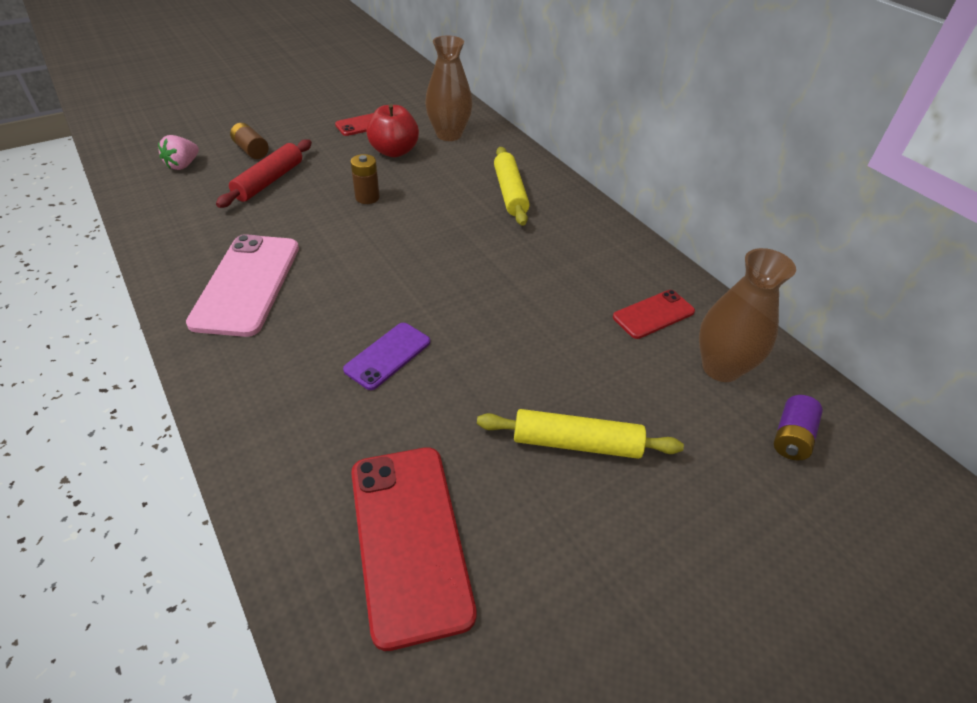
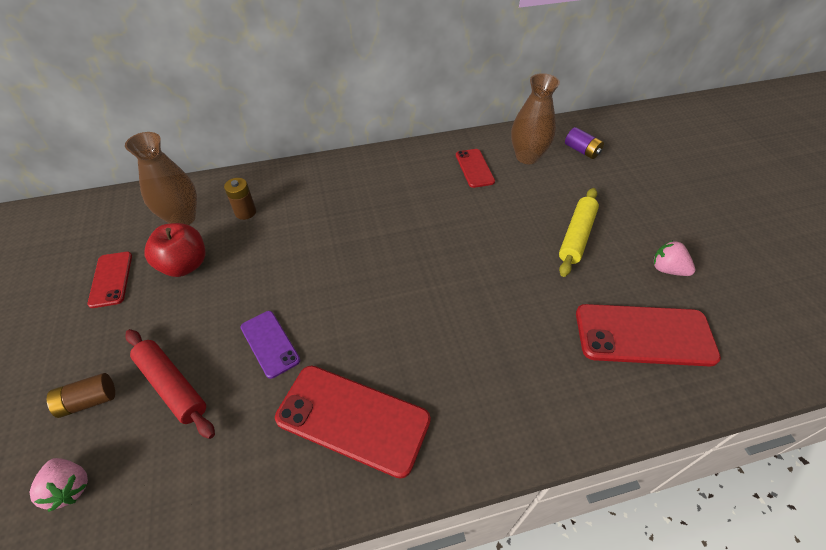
camera: 70 degrees left, 5 degrees up
(247, 284) = (353, 419): pink phone -> red phone
(367, 197) = (255, 300): brown battery -> brown battery (245, 212)
(387, 355) = (479, 319): purple phone -> purple phone (270, 343)
(510, 193) = (303, 200): yellow rolling pin -> none
(559, 576) = (667, 269): none -> pink strawberry

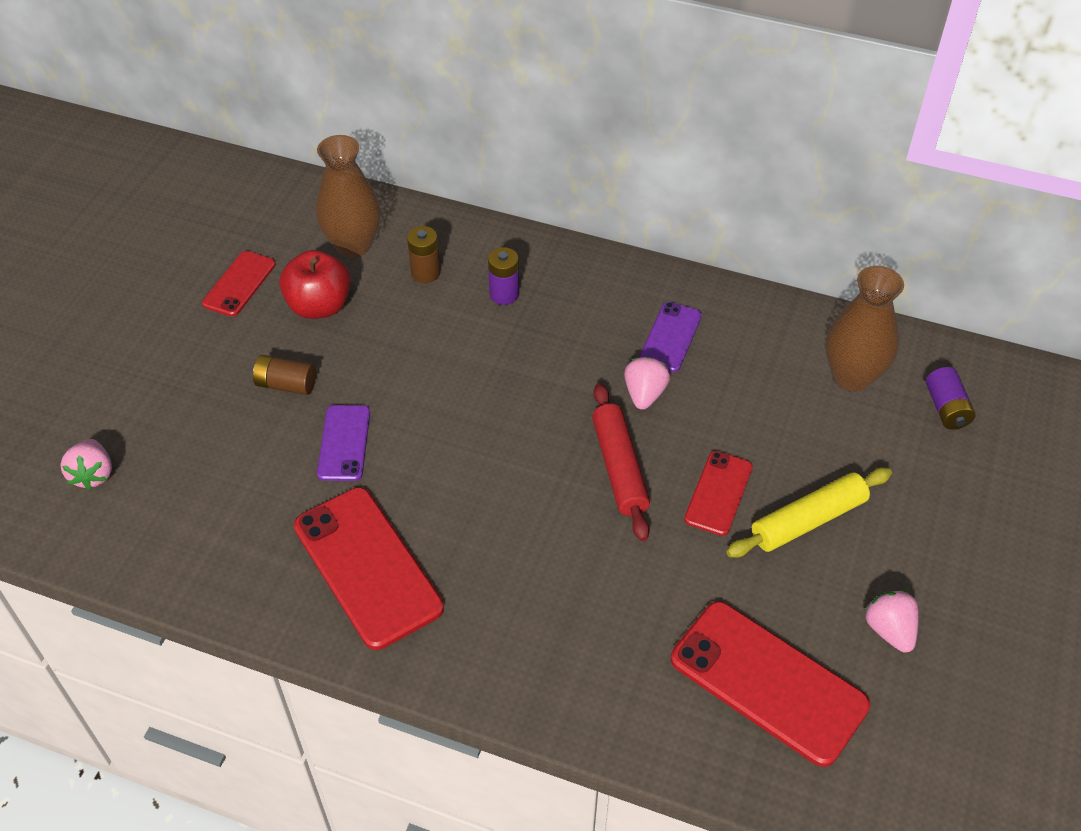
camera: 35 degrees right, 0 degrees up
(89, 401) = (149, 404): brown battery -> brown battery (286, 384)
(172, 385) = (227, 432): red rolling pin -> red rolling pin (619, 468)
(306, 202) = (504, 294): none -> purple battery
(421, 180) = (670, 337): none -> purple phone
(434, 216) = (644, 394): none -> pink strawberry
(474, 168) = (759, 356): red phone -> red phone (718, 493)

